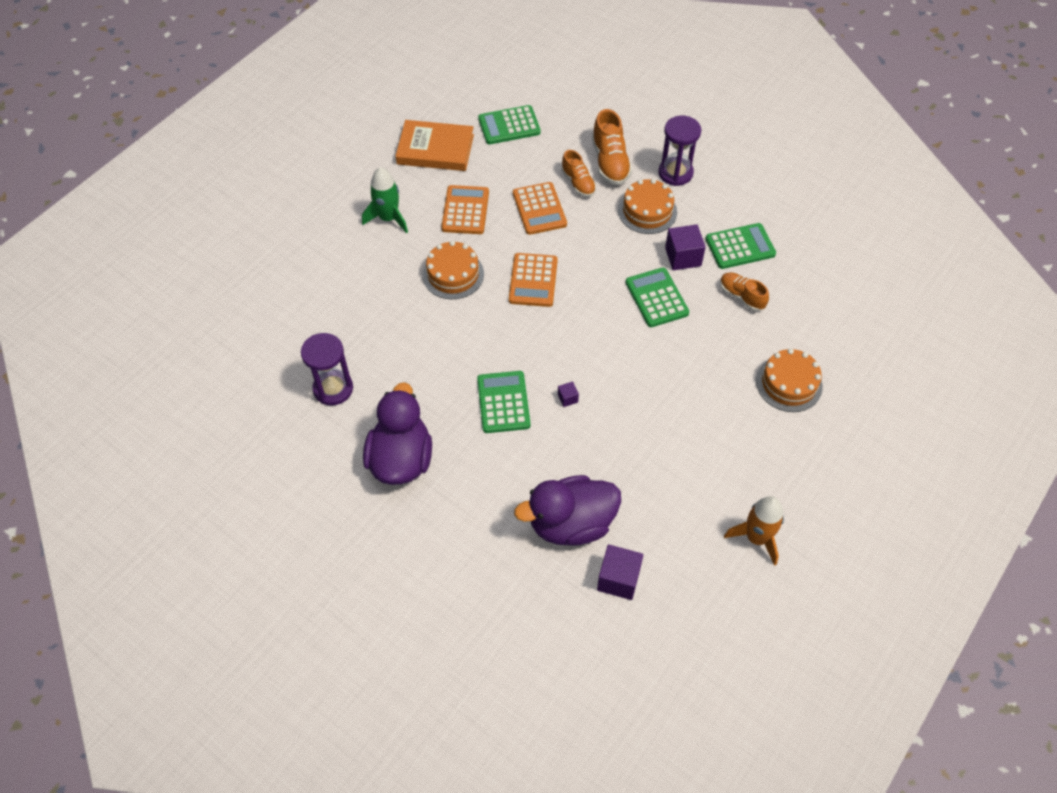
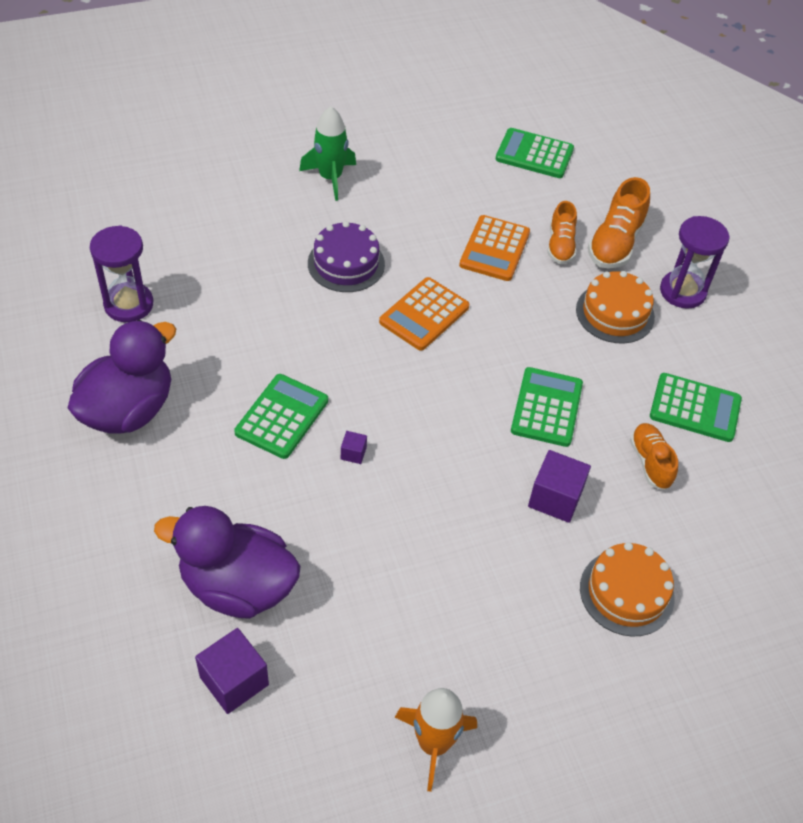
camera: 30 degrees right, 5 degrees down
(435, 149) = (436, 139): orange book -> none
(453, 274) = (346, 263): orange cake -> purple cake
(465, 210) = (415, 210): orange calculator -> none
(683, 257) = (615, 382): purple cube -> purple cube (555, 498)

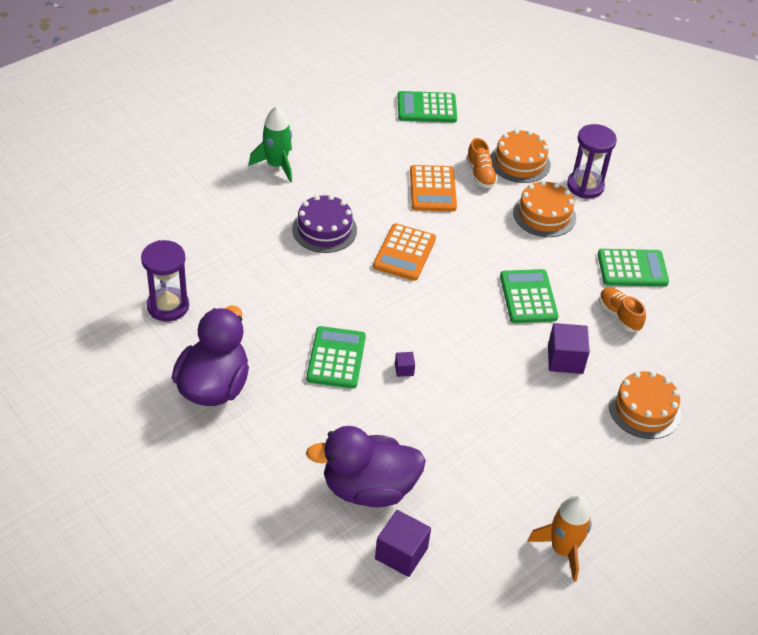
camera: 20 degrees left, 5 degrees down
(615, 243) = (520, 162): orange shoe -> orange cake

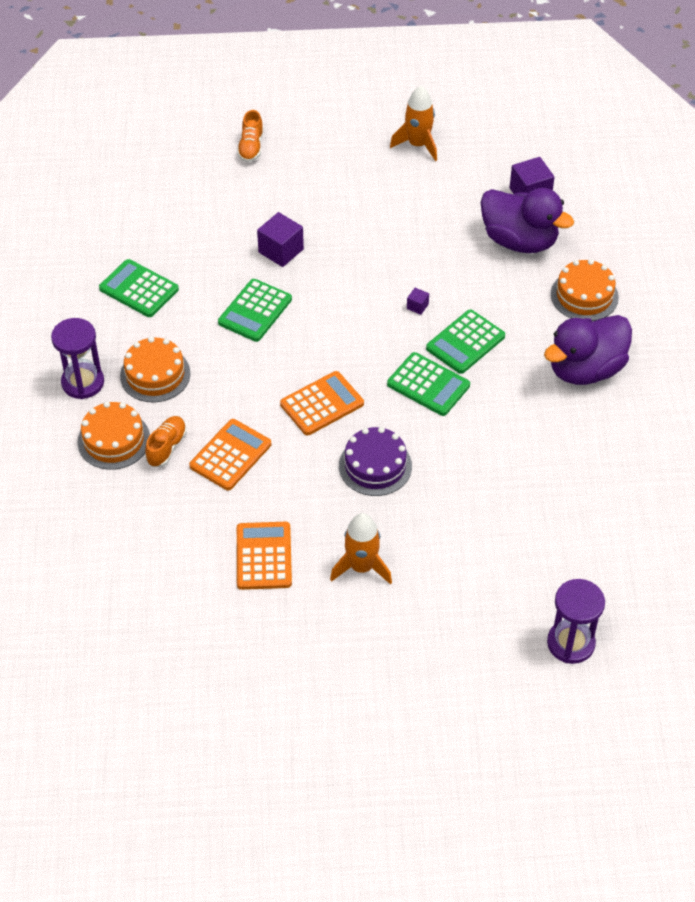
camera: 140 degrees left, 5 degrees up
(168, 306) = (579, 461): purple hourglass -> purple hourglass (570, 643)
(276, 165) = (361, 567): green rocket -> orange rocket
(347, 143) = (264, 556): none -> orange calculator
(426, 108) = (135, 558): green calculator -> green calculator (428, 385)
(619, 315) = (198, 260): orange shoe -> orange shoe (251, 147)
(644, 409) = (262, 190): orange cake -> orange cake (584, 295)

